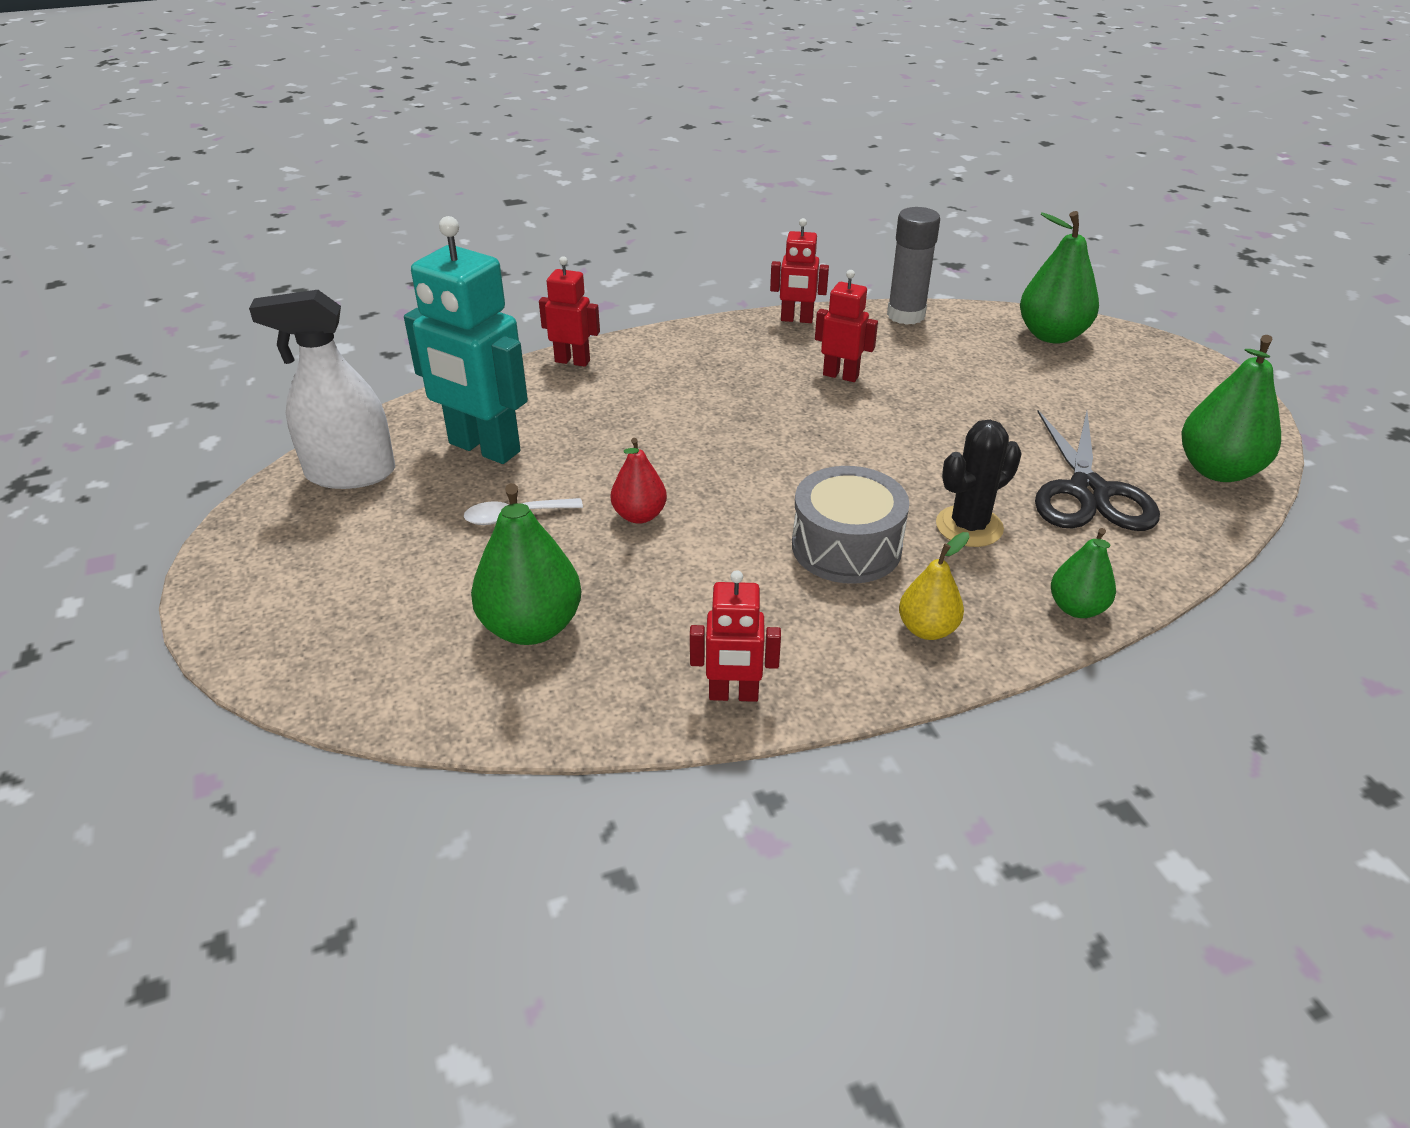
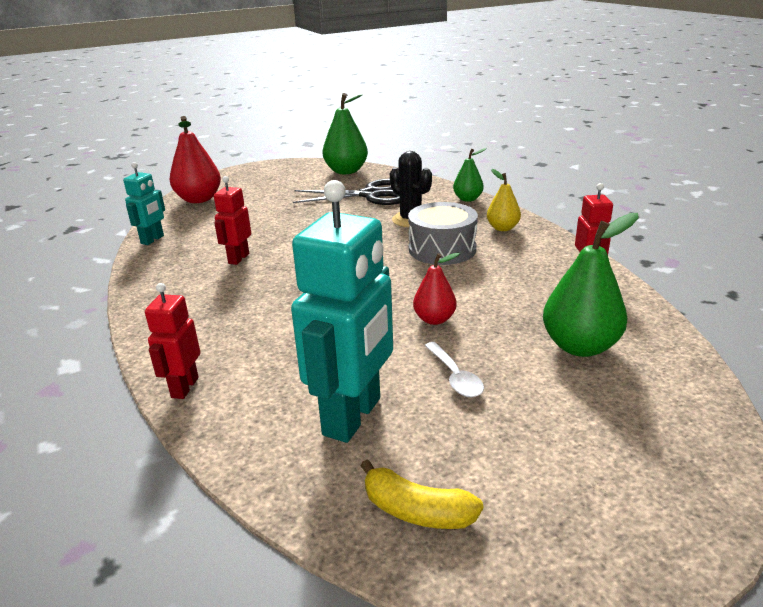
camera: 95 degrees left, 10 degrees down
(350, 473) = (417, 511): white spray bottle -> yellow banana
(796, 320) = (142, 279): red robot -> none
(906, 315) = (153, 240): grey glue stick -> turquoise robot
(1051, 335) = (199, 199): green pear -> red pear

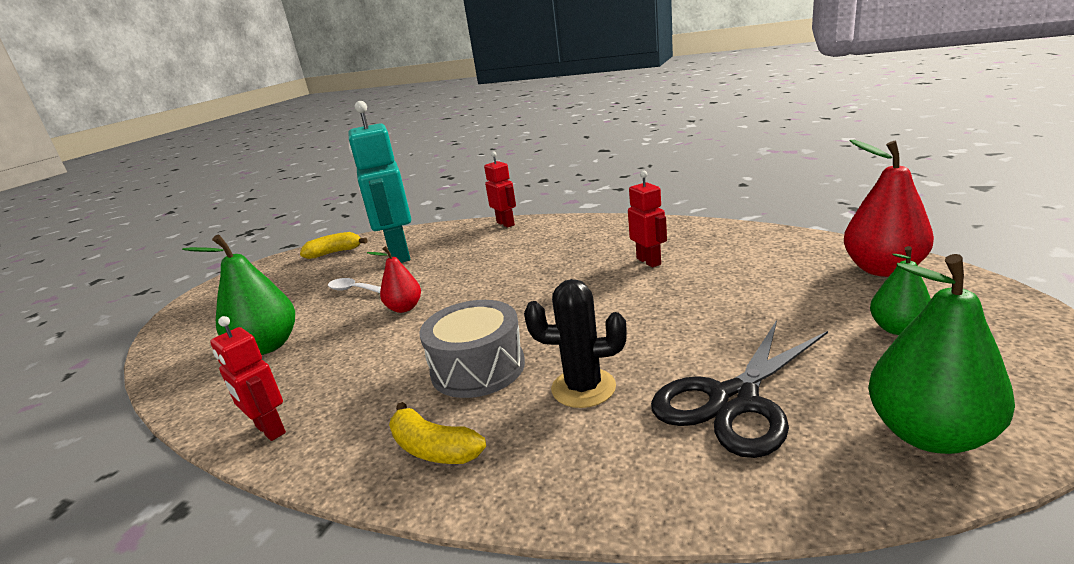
camera: 140 degrees right, 5 degrees down
(153, 240) = (760, 234): turquoise robot -> none
(468, 199) = (569, 495): green pear -> green pear (897, 329)
(502, 228) = (434, 449): yellow pear -> yellow banana

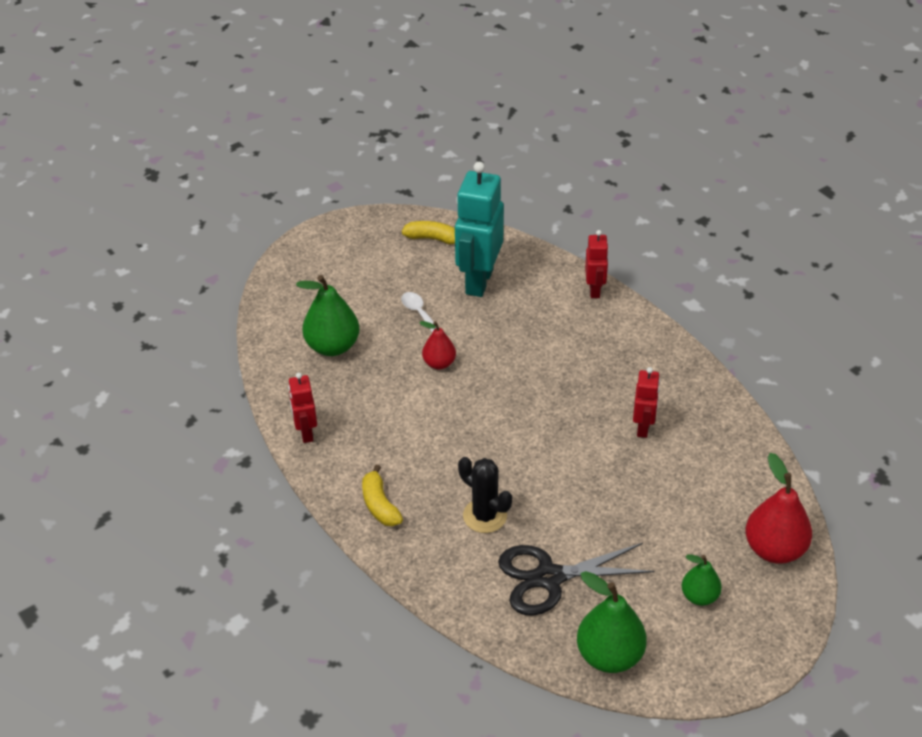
camera: 30 degrees right, 20 degrees up
(478, 368) = (442, 459): grey drum -> none

